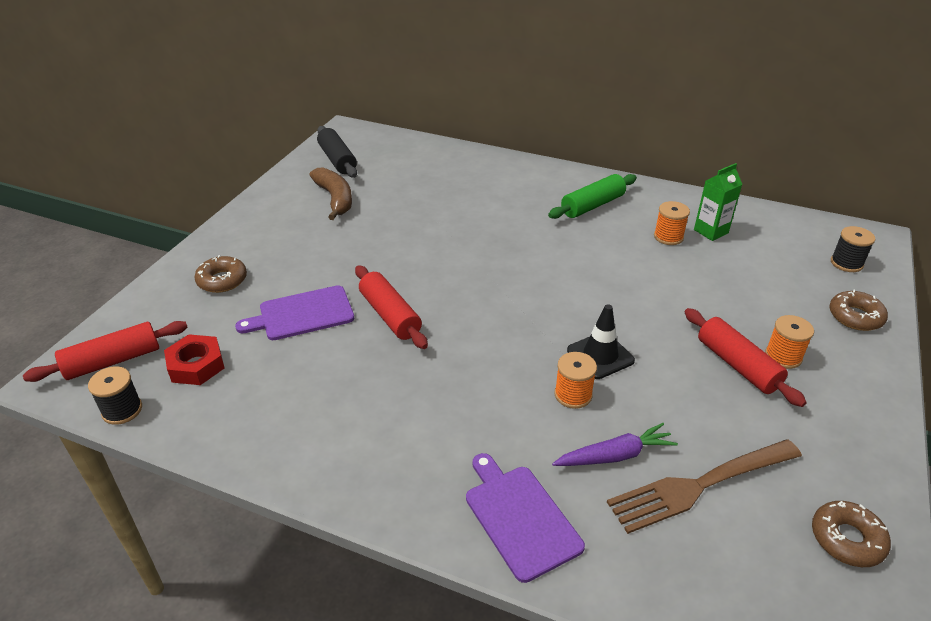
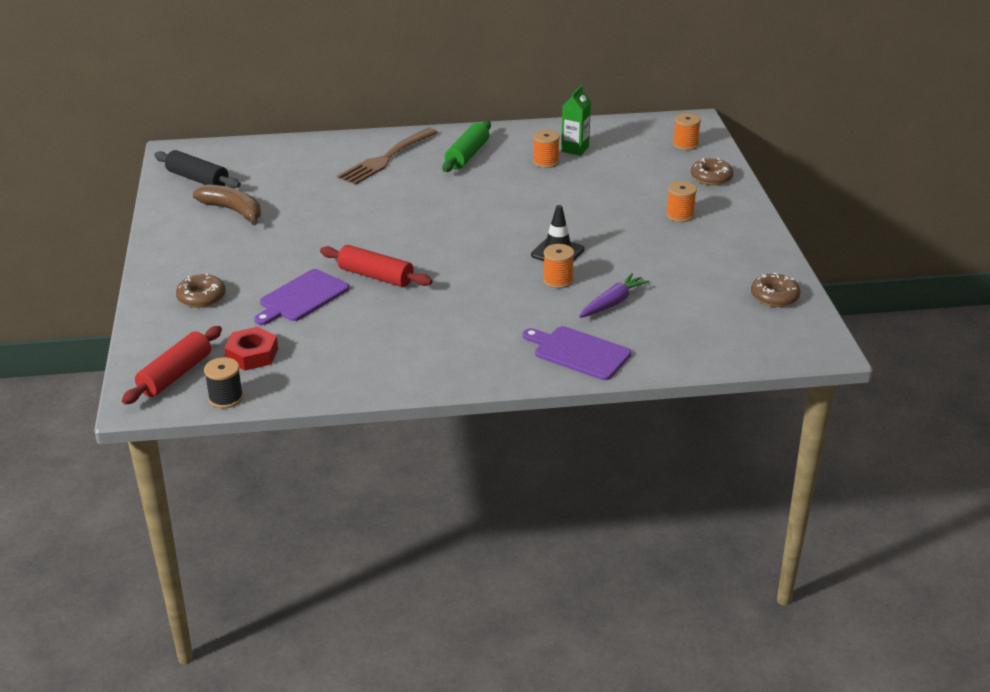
camera: 30 degrees left, 5 degrees down
(701, 485) = (676, 299): brown fork -> brown fork (387, 158)
(737, 365) = (654, 229): red rolling pin -> none
(846, 263) = (685, 144): black spool -> orange spool

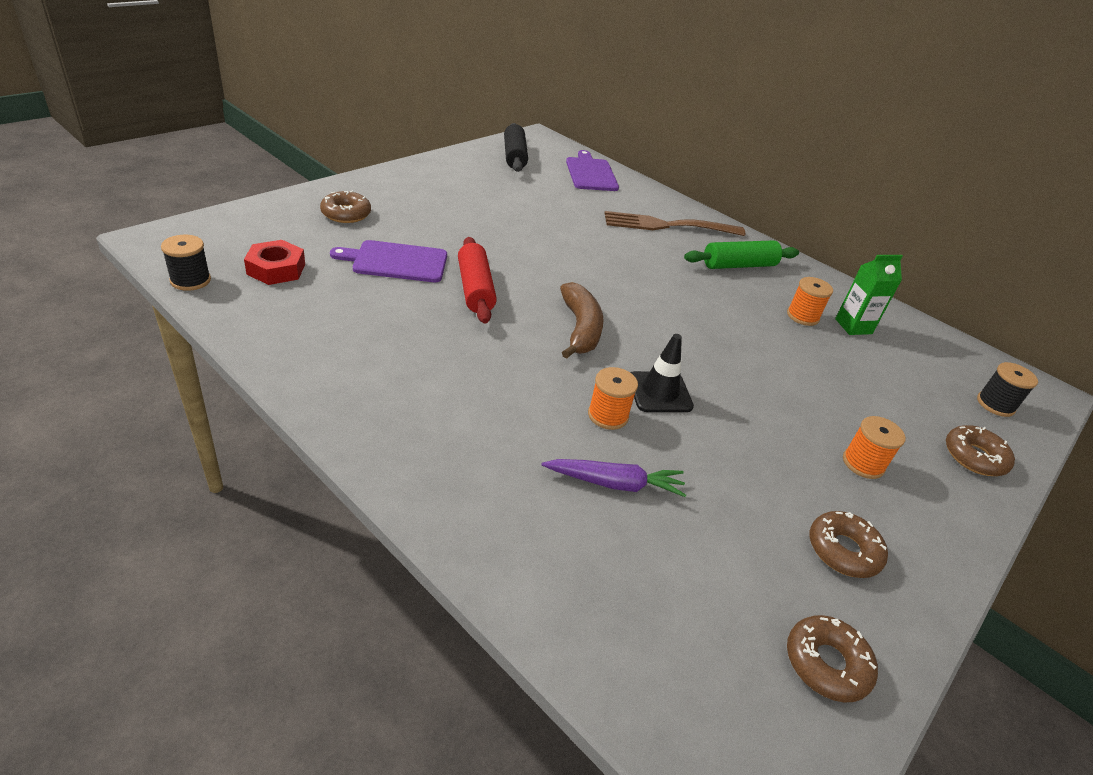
camera: 45 degrees right, 5 degrees up
(175, 375) = (211, 242): red rolling pin -> none
(233, 211) = (490, 185): brown banana -> brown banana (580, 329)
(579, 352) = (479, 499): purple cutting board -> purple cutting board (590, 173)
(685, 144) = (995, 404): orange spool -> black spool
(724, 255) = (843, 550): none -> brown donut

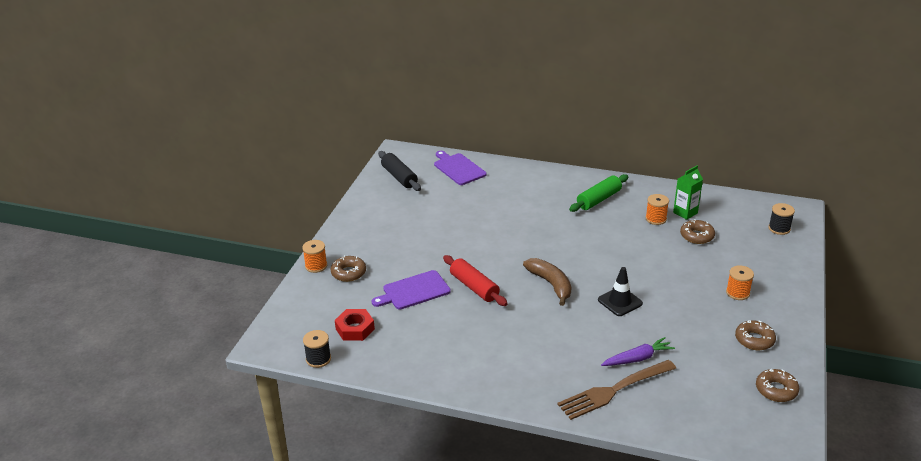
camera: 20 degrees left, 5 degrees down
(608, 415) = (606, 326): orange spool -> orange spool (316, 266)
(669, 225) = (538, 189): brown fork -> brown fork (614, 390)
(974, 457) = (784, 264): brown donut -> brown donut (697, 236)

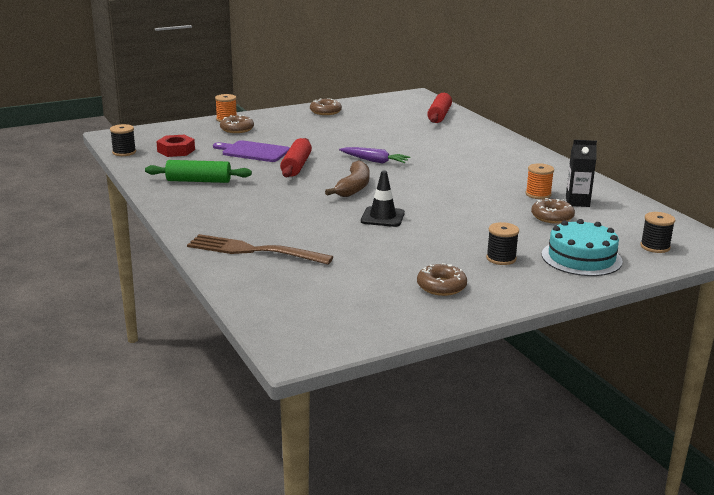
camera: 45 degrees right, 10 degrees down
(399, 177) = (384, 105): black rolling pin -> none
(458, 168) = (439, 115): purple cutting board -> red rolling pin
(598, 199) = (514, 167): green rolling pin -> green rolling pin (198, 181)
(637, 358) = (315, 247): purple carrot -> purple carrot (375, 161)
(685, 213) = (577, 202): green carton -> black carton
(737, 293) = (501, 258): orange spool -> black spool
(767, 263) = (581, 258): none -> turquoise cake
(776, 390) = (381, 318): brown donut -> brown donut (325, 111)

